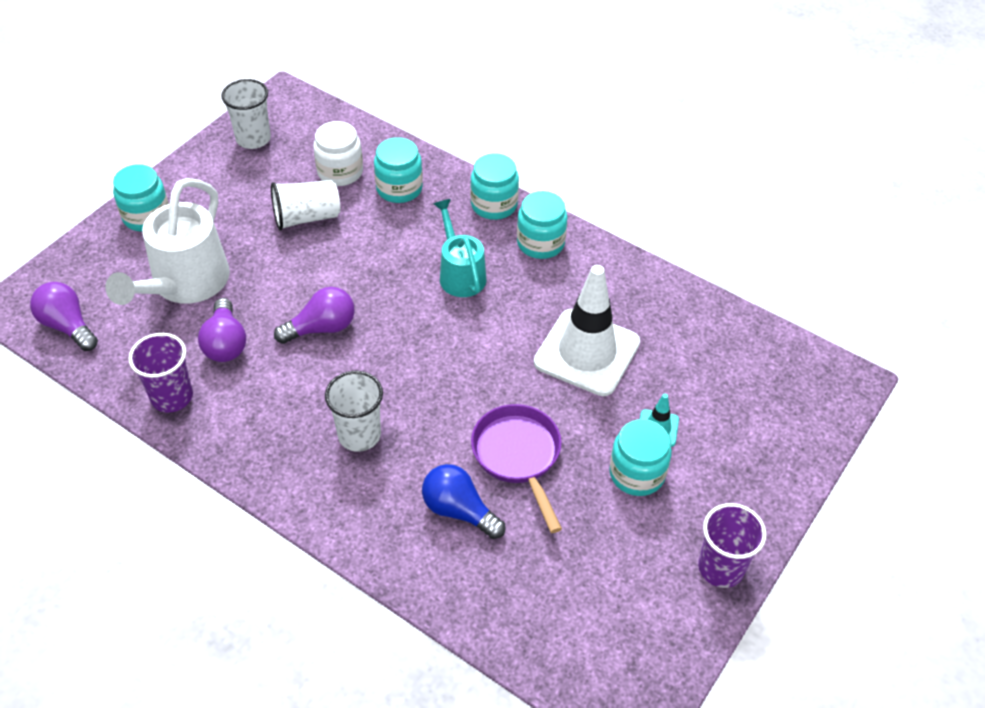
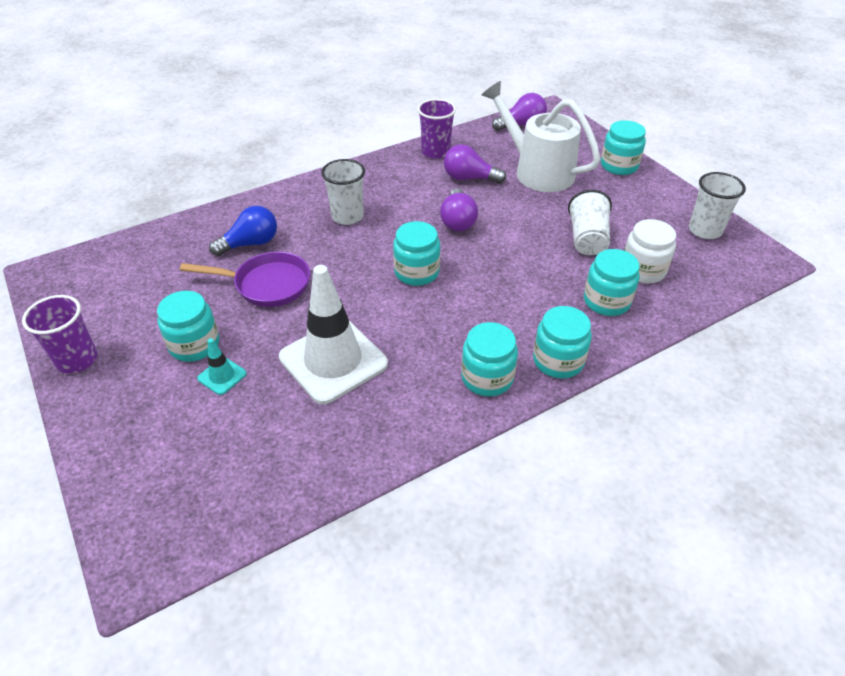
camera: 115 degrees right, 5 degrees down
(429, 334) = (416, 272): none -> turquoise jar
(460, 273) = (475, 309): turquoise watering can -> none

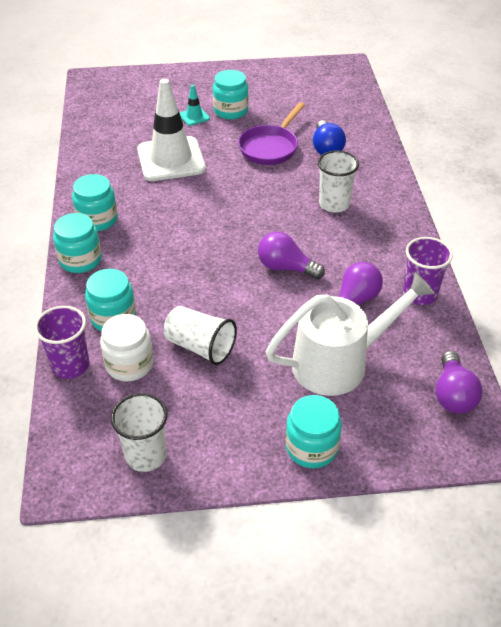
camera: 115 degrees right, 0 degrees up
(77, 360) = (250, 72): purple cup -> purple cup (70, 365)
(416, 272) = (232, 221): turquoise jar -> none

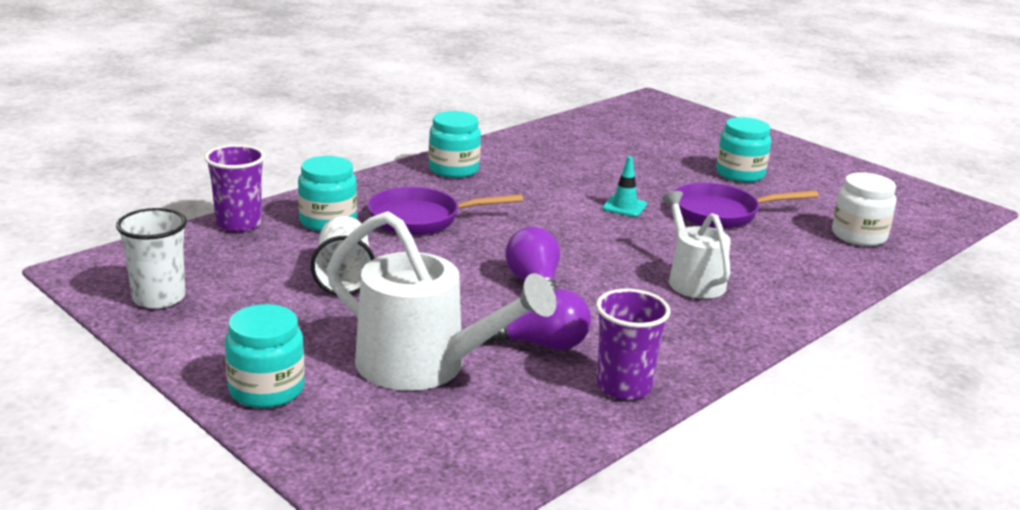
camera: 50 degrees right, 20 degrees down
(80, 260) = (386, 181): turquoise jar -> none
(129, 364) = (273, 249): white jar -> white jar (859, 236)
(155, 271) = (421, 219): none -> purple pan
(171, 159) = (603, 172): white traffic cone -> none
(194, 117) = (692, 160): turquoise traffic cone -> turquoise traffic cone (624, 207)
(326, 148) = (784, 244): blue light bulb -> none
(334, 204) = (692, 279): white cup -> white watering can
(453, 394) = (470, 467): purple light bulb -> none

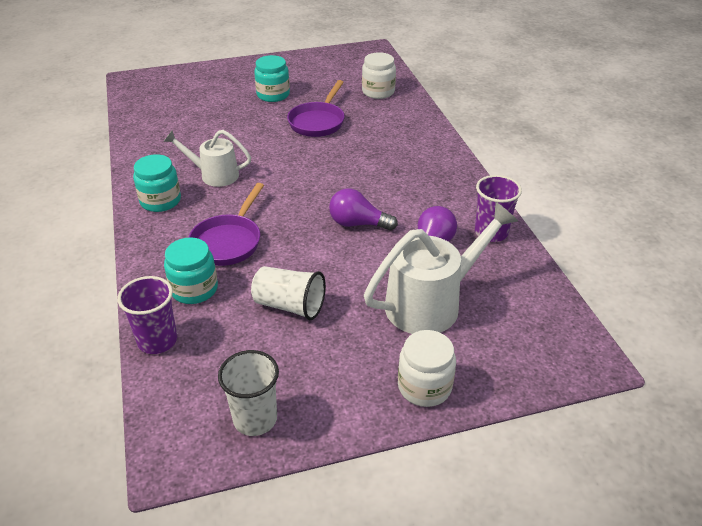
camera: 60 degrees left, 15 degrees up
(266, 389) = (424, 386): turquoise jar -> white jar
(624, 207) = (281, 152): turquoise traffic cone -> none
(692, 279) = (390, 164): white watering can -> white watering can (214, 175)

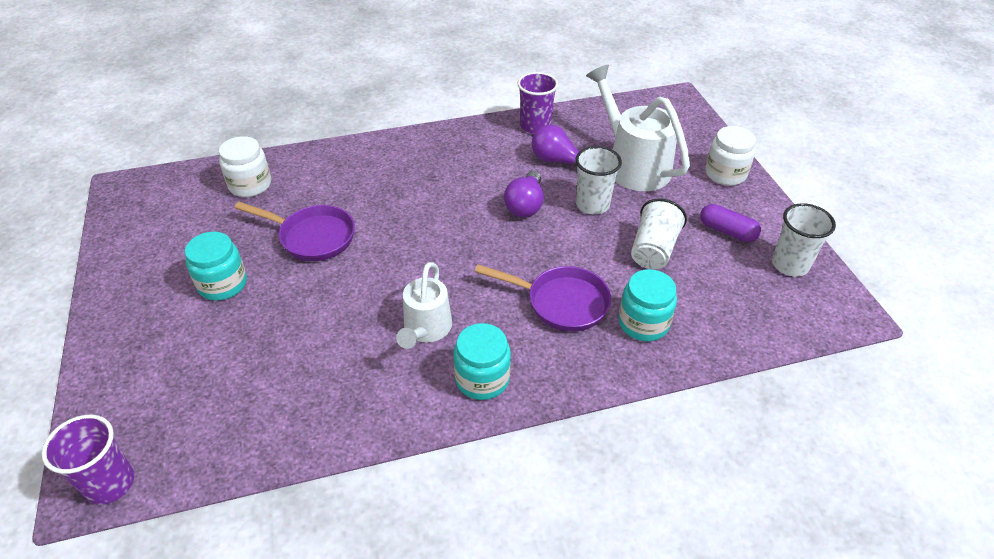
camera: 90 degrees left, 5 degrees up
(157, 340) = (723, 343): purple cup -> purple cup (110, 483)
(315, 370) = (727, 231): none -> purple capsule
(360, 267) = (592, 205): none -> white cup

